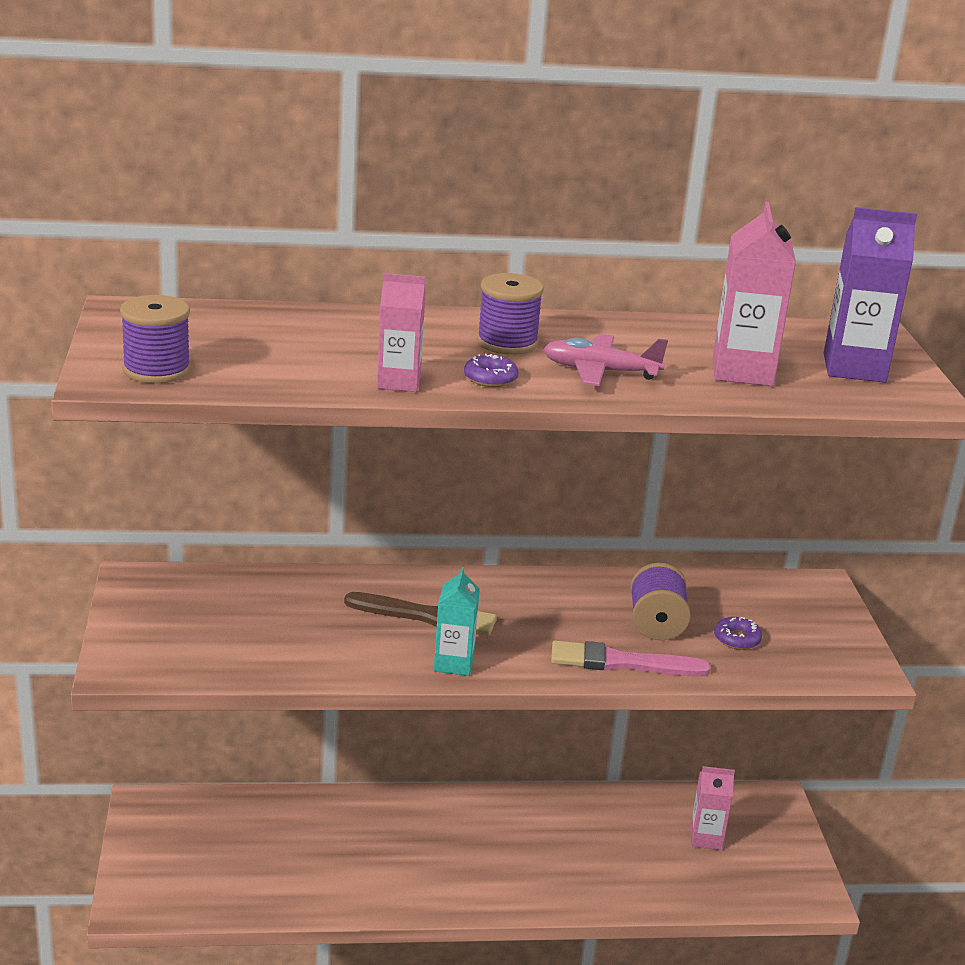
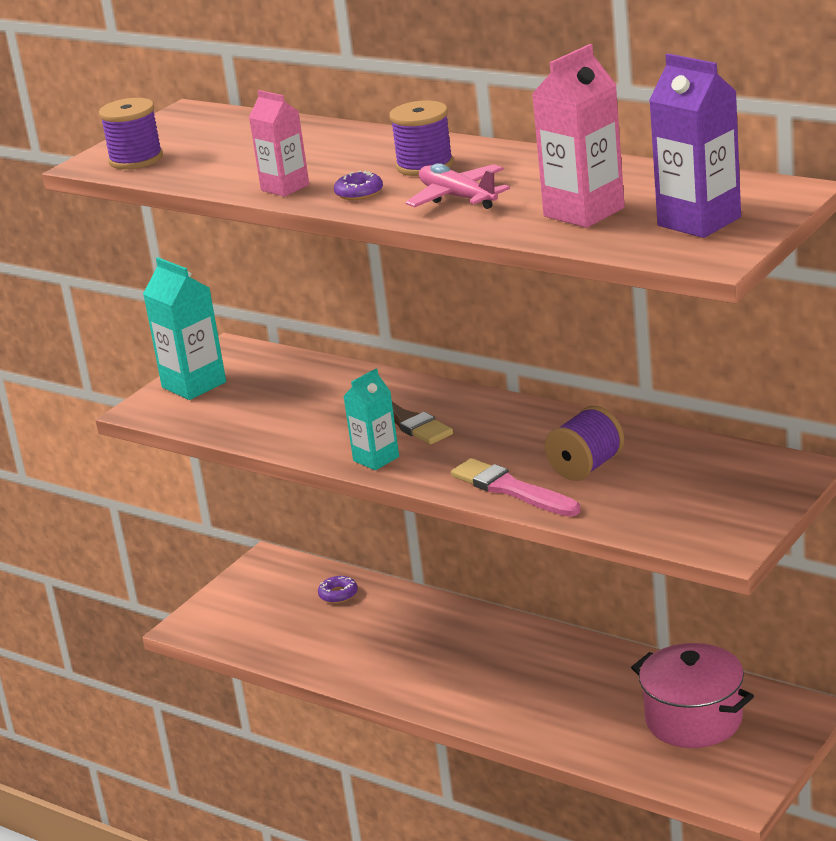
camera: 45 degrees right, 0 degrees up
(145, 627) = (194, 385): none -> turquoise carton
(706, 838) = (693, 720): pink carton -> pink pot
(737, 639) = (643, 495): purple donut -> purple donut (338, 594)

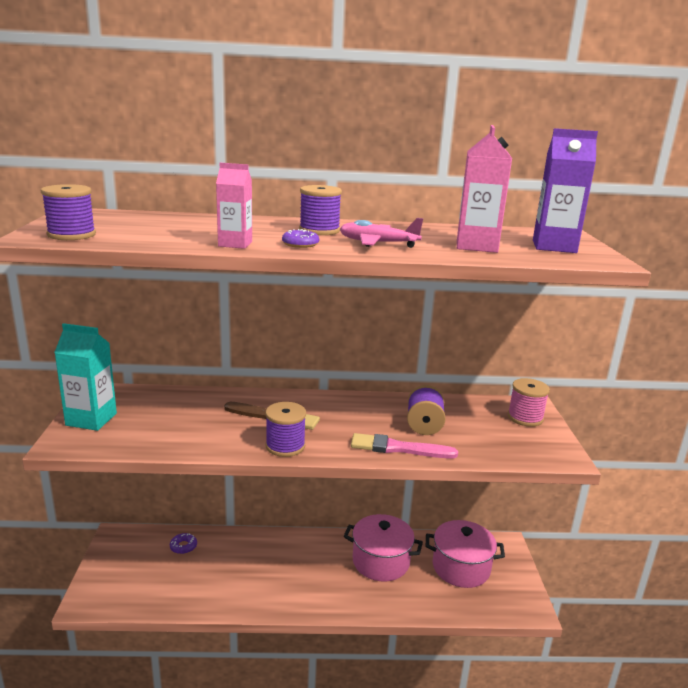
camera: 40 degrees left, 5 degrees down
(376, 459) = (285, 446): turquoise carton -> purple spool
(582, 680) = (381, 561): none -> pink pot
(755, 484) = (525, 417): none -> pink spool

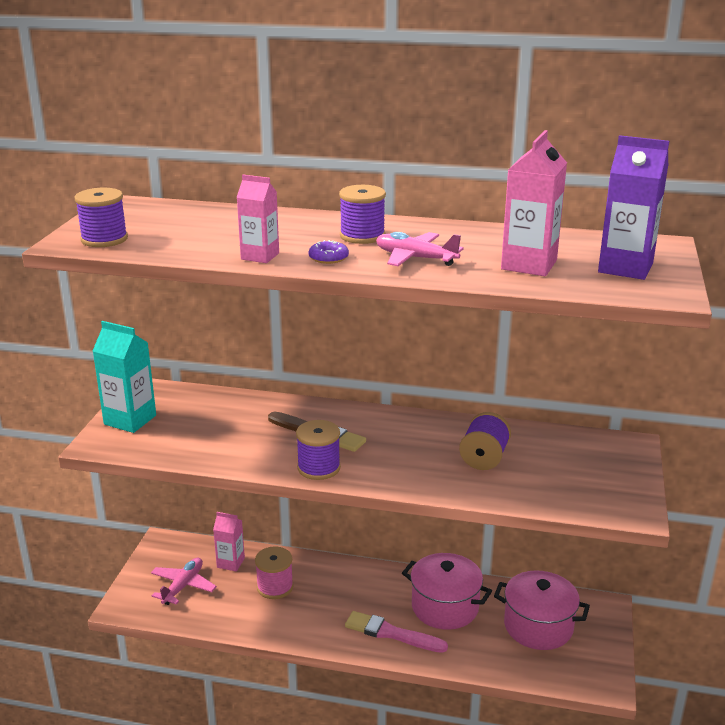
camera: 15 degrees right, 5 degrees up
(142, 574) = (183, 586): none -> pink plane
(183, 546) = (230, 563): purple donut -> pink carton
(398, 448) = (442, 482): pink brush -> pink brush (392, 633)
(525, 417) = (613, 459): pink spool -> pink spool (275, 587)

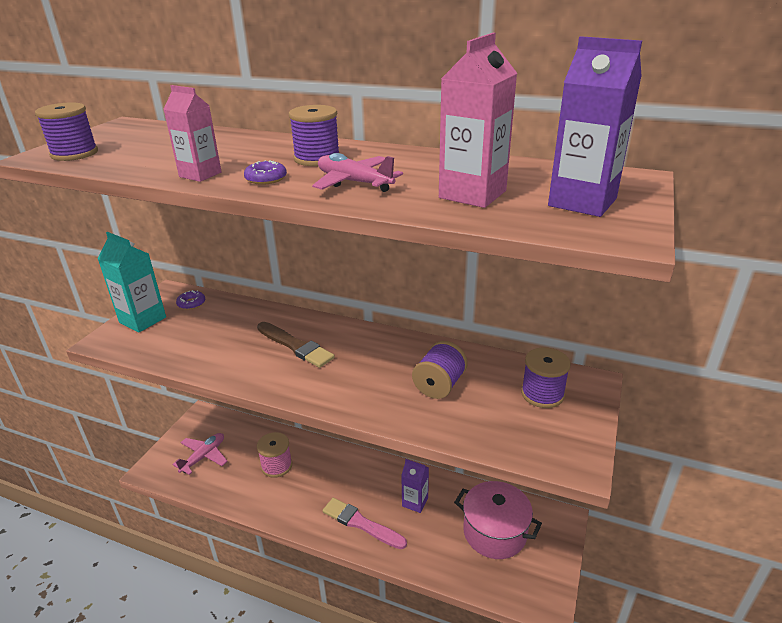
camera: 10 degrees right, 5 degrees up
(177, 399) = (191, 303): none -> purple donut
(230, 563) = (248, 439): pink carton -> none
(318, 468) = (280, 382): purple spool -> purple spool (542, 394)
(445, 607) = (415, 502): pink pot -> purple carton

